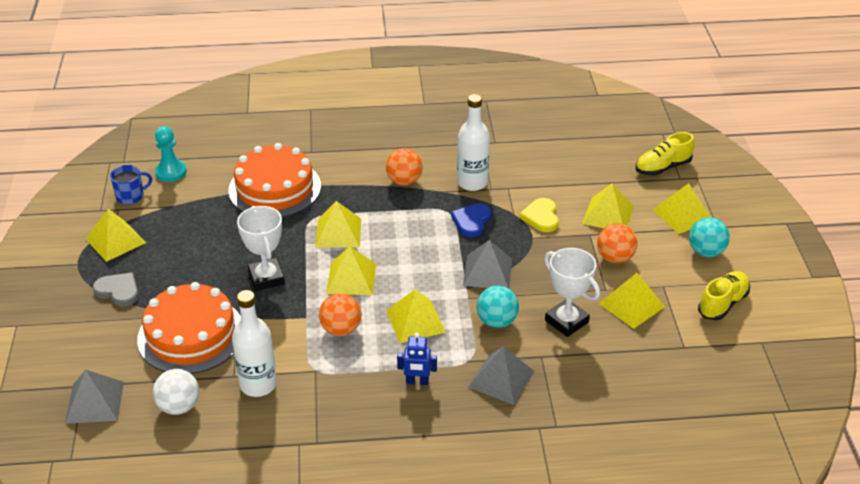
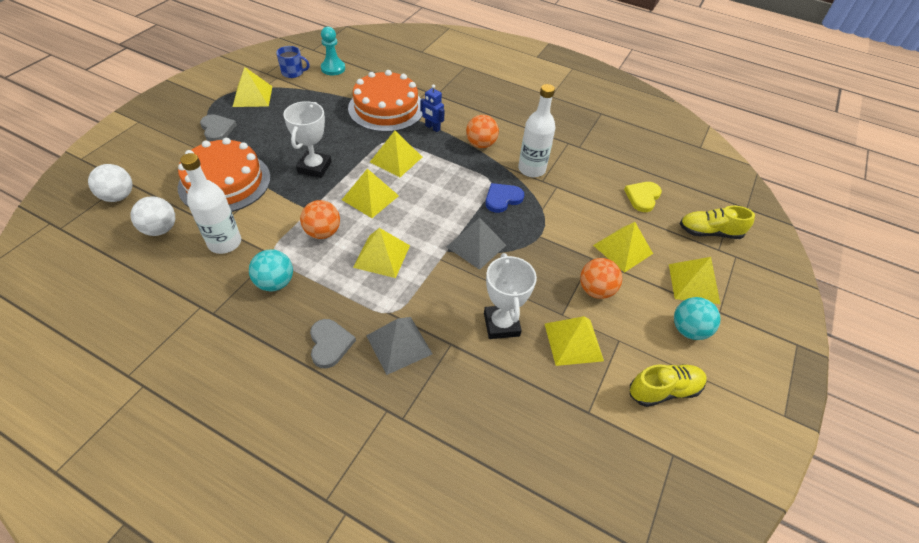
camera: 30 degrees right, 10 degrees up
(95, 402) = (118, 196): grey pyramid -> white ball
(417, 381) = (333, 307): blue robot -> blue robot (432, 128)
(445, 409) = (330, 344): none -> grey heart
(496, 321) = (443, 291): turquoise ball -> turquoise ball (275, 283)
(541, 217) = (562, 223): yellow heart -> yellow heart (642, 197)

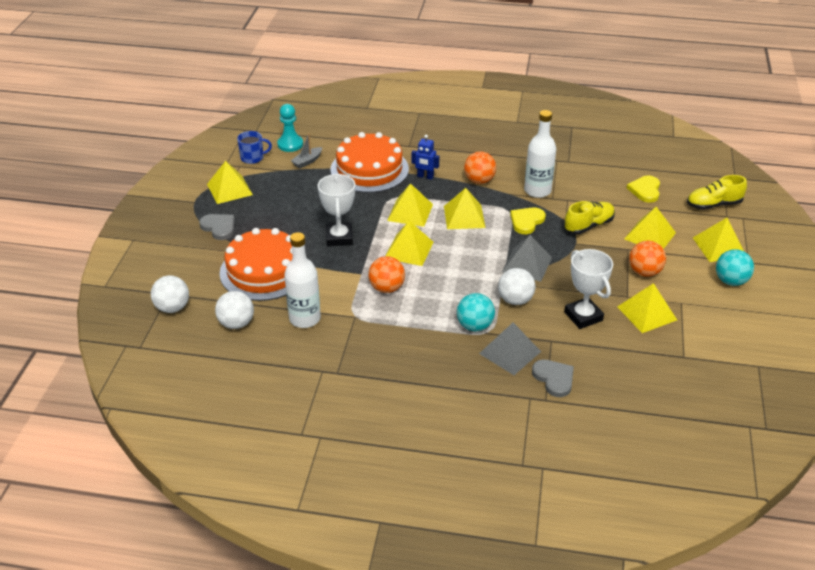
camera: 15 degrees left, 10 degrees down
(275, 283) = (374, 337): turquoise ball -> turquoise ball (475, 326)
(330, 344) = (453, 367): grey heart -> grey heart (554, 378)
(337, 87) = (307, 161): none -> grey boat
(382, 256) = (451, 293): yellow pyramid -> yellow pyramid (464, 216)
(440, 283) = (515, 300): none -> white ball
(502, 199) = (526, 221): blue heart -> yellow heart
(664, 390) = (732, 327): yellow shoe -> yellow shoe (588, 225)

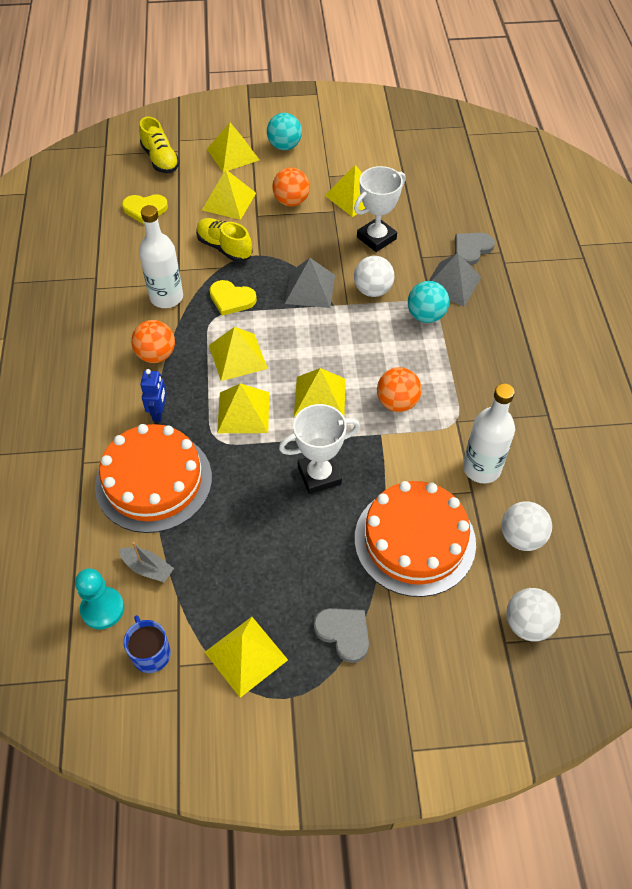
camera: 105 degrees left, 15 degrees up
(219, 227) = (344, 633): grey heart -> grey heart turned 105 degrees clockwise

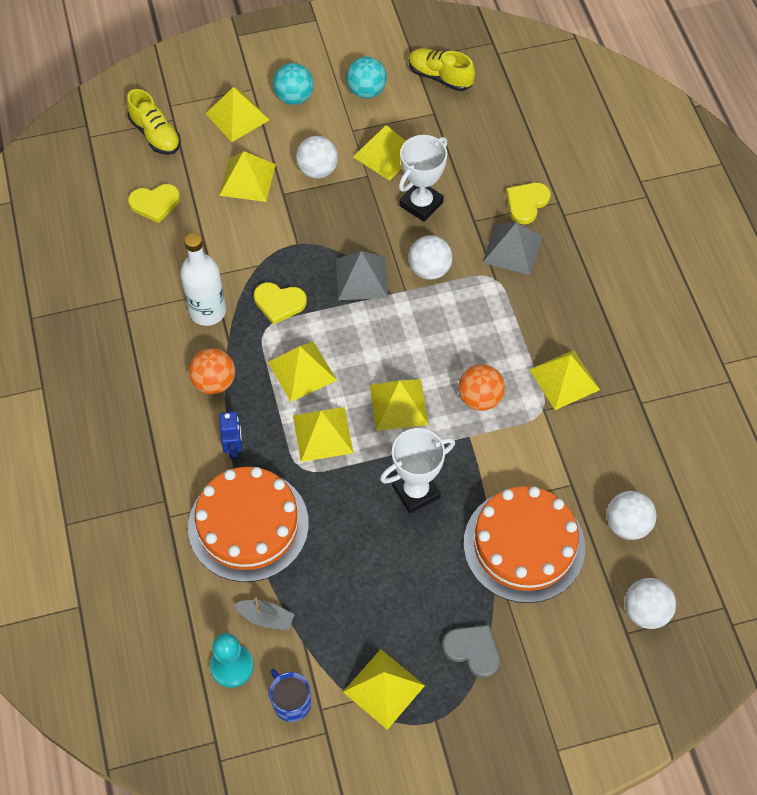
camera: 10 degrees left, 5 degrees up
(224, 248) = (256, 240): yellow shoe -> yellow shoe (440, 77)
(291, 201) = (317, 170): orange ball -> white ball
(426, 316) = (491, 292): turquoise ball -> turquoise ball (366, 91)
(471, 249) = (526, 203): grey heart -> yellow heart
(481, 398) = (564, 379): none -> yellow pyramid
(481, 468) = (577, 458): white bottle -> none

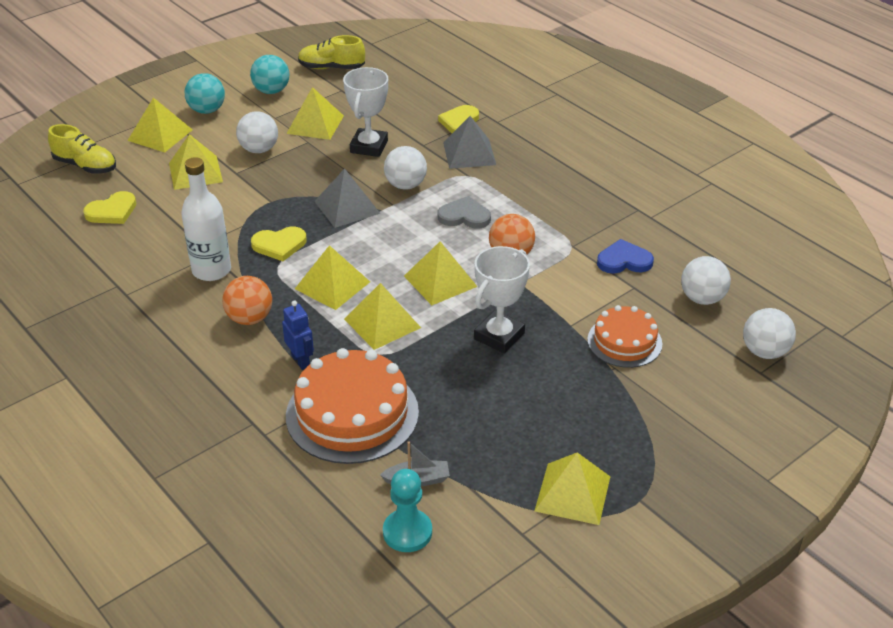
camera: 25 degrees left, 20 degrees down
(291, 702) = (488, 539): blue mug -> none
(473, 650) = (635, 433): grey heart -> grey heart (464, 216)
(524, 545) = (624, 341): orange cake -> orange cake, size x0.60
(564, 379) = (575, 221): yellow pyramid -> none
(581, 448) = (624, 261): none -> blue heart

